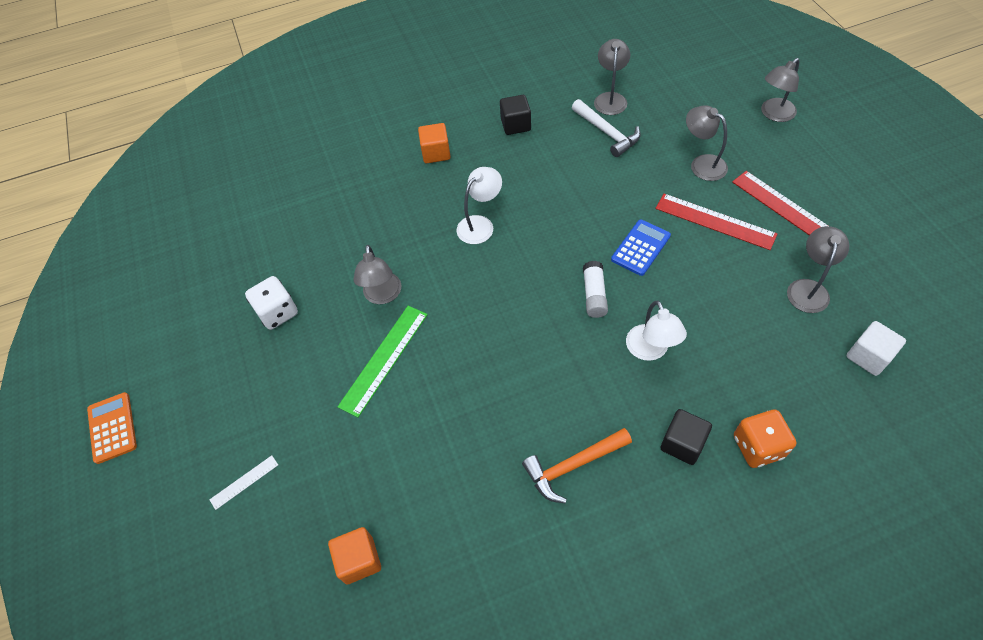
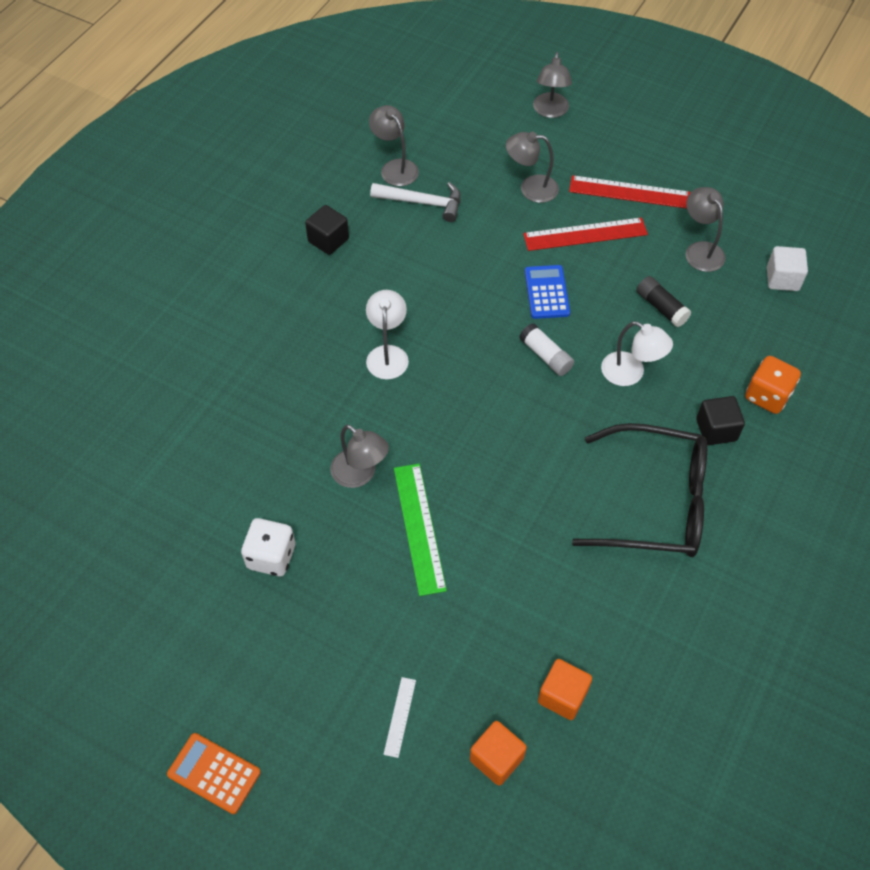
camera: 45 degrees left, 0 degrees up
(436, 153) = (275, 311): orange cube -> orange cube (496, 759)
(573, 466) = (655, 502): orange hammer -> black glasses
(727, 314) = (661, 307): none -> black glue stick

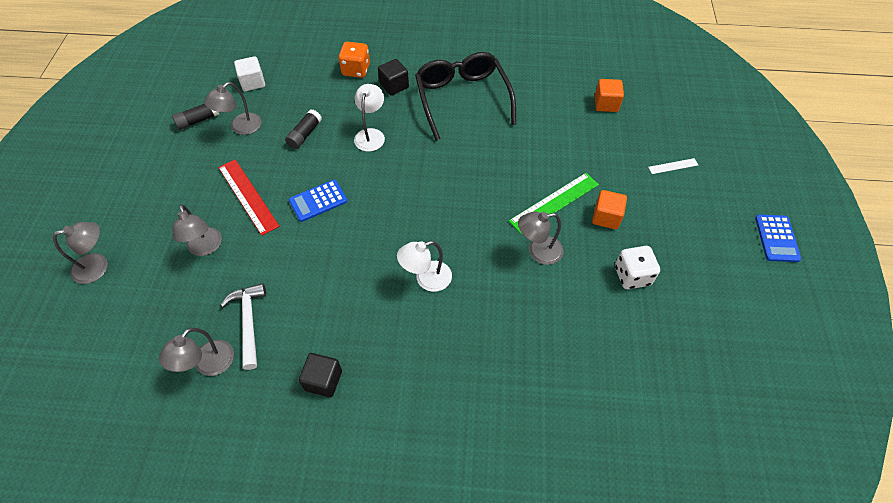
camera: 115 degrees left, 0 degrees up
(214, 773) = (776, 238): orange calculator -> blue calculator
(360, 474) = (538, 251): grey lamp -> grey lamp turned 120 degrees counterclockwise
(496, 759) = (659, 119): orange cube -> orange cube (606, 217)
(545, 356) = (378, 183): white glue stick -> none
(629, 192) = (191, 182): red ruler -> none
(730, 215) = (198, 120): none -> black glue stick

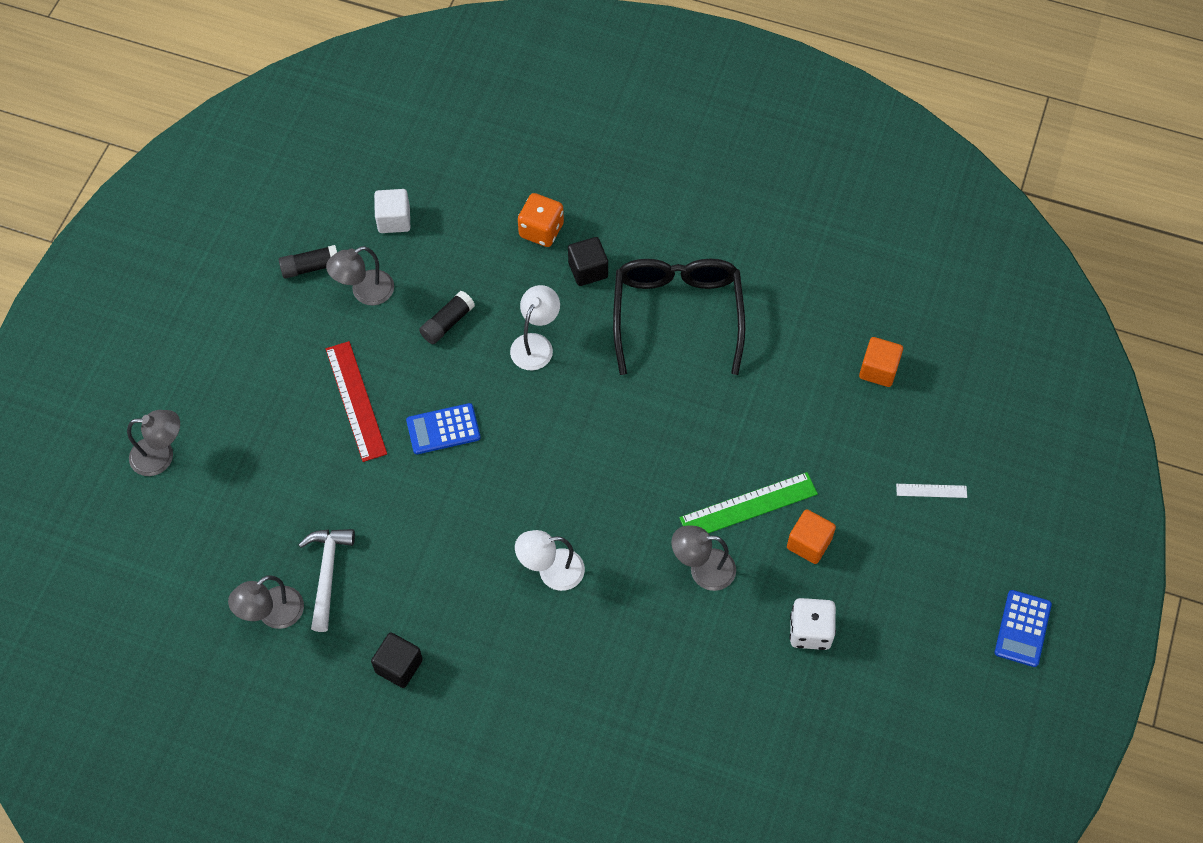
camera: 15 degrees right, 5 degrees up
(205, 248) = (292, 462): grey lamp -> none

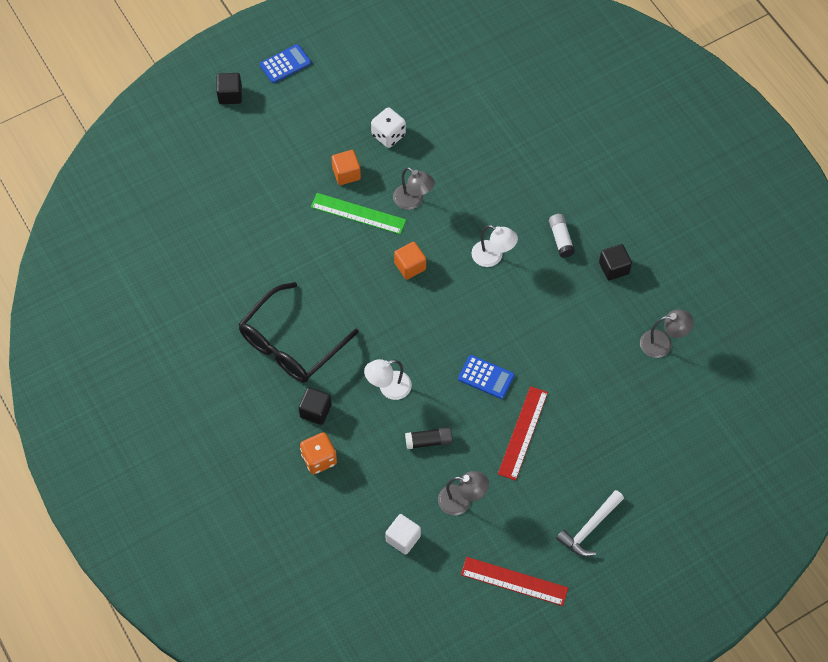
camera: 140 degrees left, 0 degrees up
(161, 456) = (664, 484): grey lamp -> none
(252, 258) = (514, 581): none -> red ruler
(310, 267) = (482, 545): black glue stick -> none
(327, 573) = (616, 343): white hammer -> white hammer (589, 528)
(491, 655) = (561, 239): none -> white glue stick
(878, 370) = (215, 230): orange cube -> orange cube (410, 266)
(931, 490) = (257, 152): white ruler -> none
(1038, 536) = (230, 95): none -> black cube

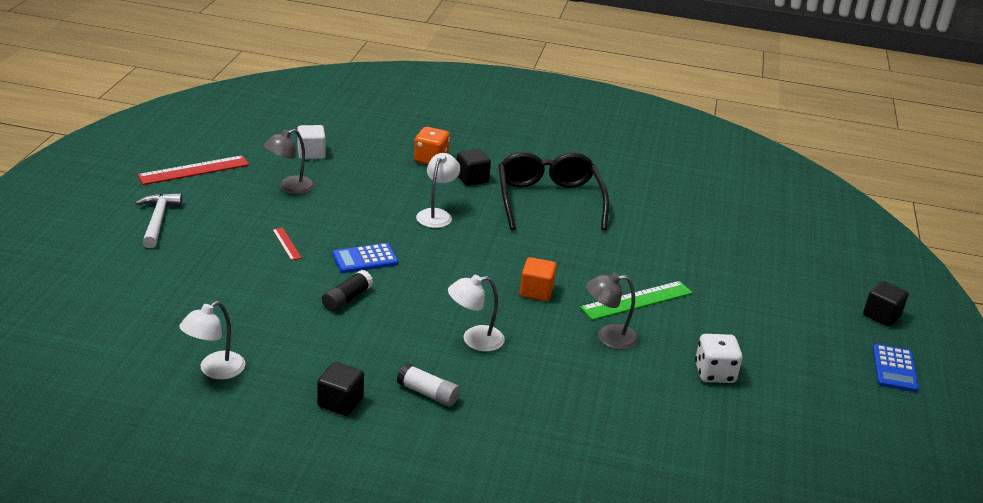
camera: 130 degrees right, 30 degrees down
(346, 174) = (695, 321): orange cube -> none
(428, 441) = (361, 203): black glue stick -> black glue stick (347, 299)
(523, 433) = (286, 244): red ruler -> red ruler, size x0.51
(662, 343) = (215, 370): grey lamp -> white lamp

